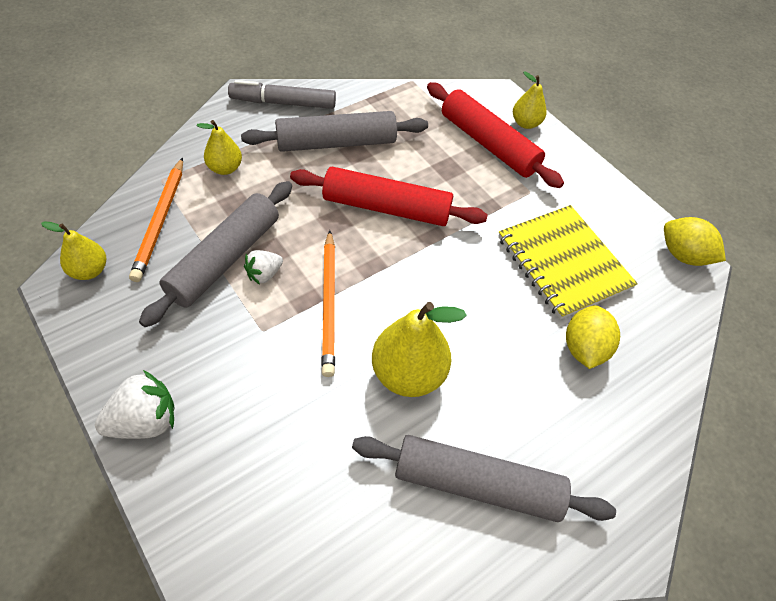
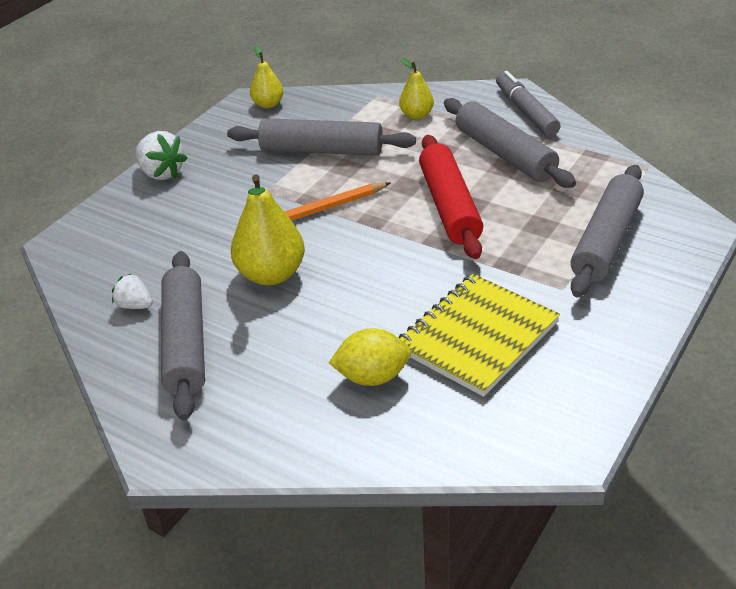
camera: 75 degrees right, 15 degrees down
(161, 221) = (336, 111): orange pencil -> none
(264, 274) = (321, 172): white strawberry -> white strawberry (135, 305)
(488, 144) = (606, 241): red rolling pin -> grey rolling pin
(525, 123) = (672, 257): yellow pear -> none
(683, 255) = (576, 434): yellow lemon -> none

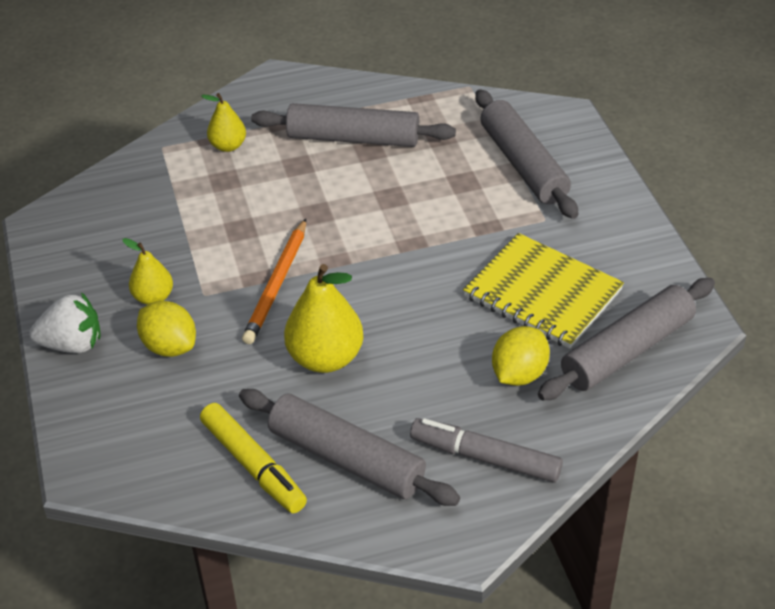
camera: 50 degrees left, 5 degrees up
(135, 305) = (253, 465): white strawberry -> yellow marker
(203, 207) = (169, 346): none -> yellow lemon
(268, 104) = (68, 215): yellow pear -> yellow pear (153, 297)
(321, 150) = (194, 228): grey rolling pin -> grey rolling pin (627, 350)
(449, 206) = (376, 209): red rolling pin -> none
(477, 336) = (542, 294): yellow notebook -> yellow notebook turned 45 degrees counterclockwise
(526, 111) = (315, 91): grey marker -> grey marker (485, 458)

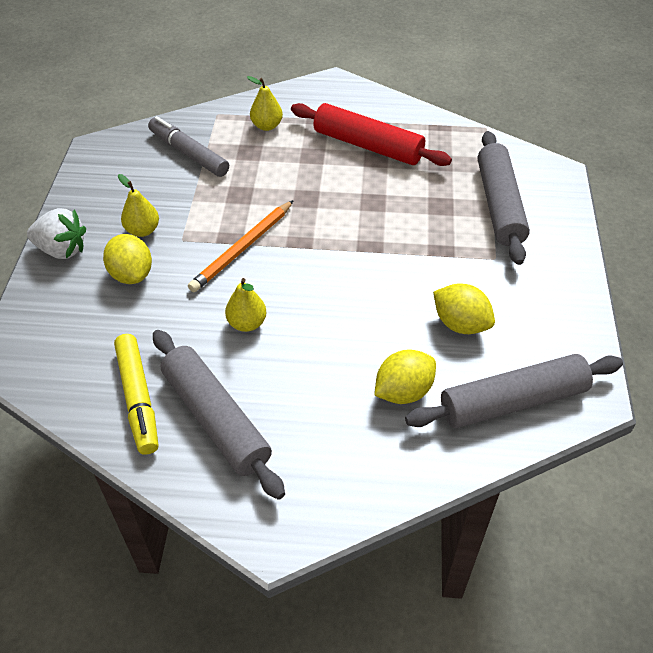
camera: 20 degrees right, 5 degrees up
(325, 358) = (247, 323): yellow pear -> yellow pear, size x0.58
(353, 138) = (368, 145): grey rolling pin -> red rolling pin
(485, 458) = (334, 460): grey marker -> grey marker (188, 154)
(542, 294) = (460, 324): yellow notebook -> yellow lemon

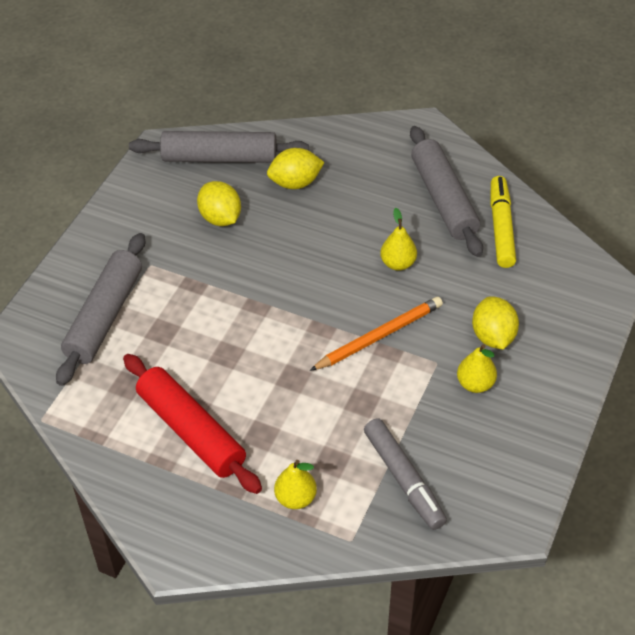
camera: 160 degrees left, 0 degrees up
(62, 250) = (561, 383): white strawberry -> none

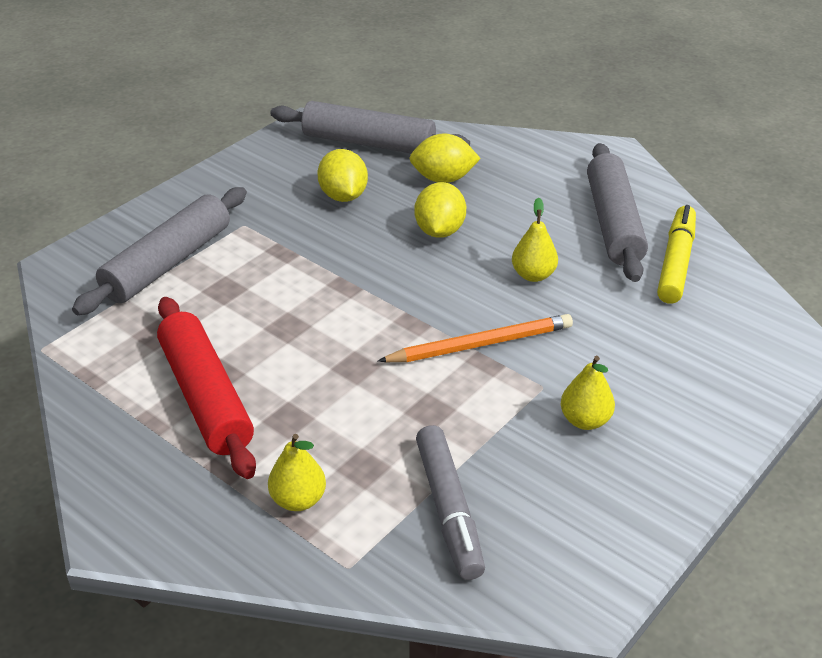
camera: 15 degrees right, 10 degrees down
(493, 336) = (627, 373): yellow lemon -> yellow lemon (439, 231)

